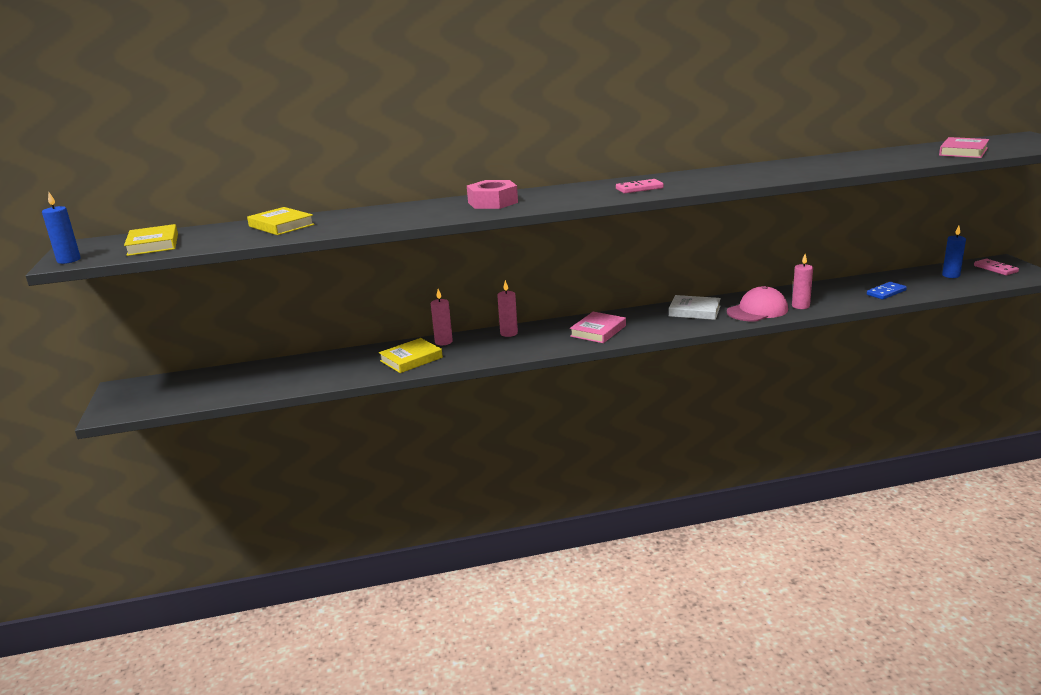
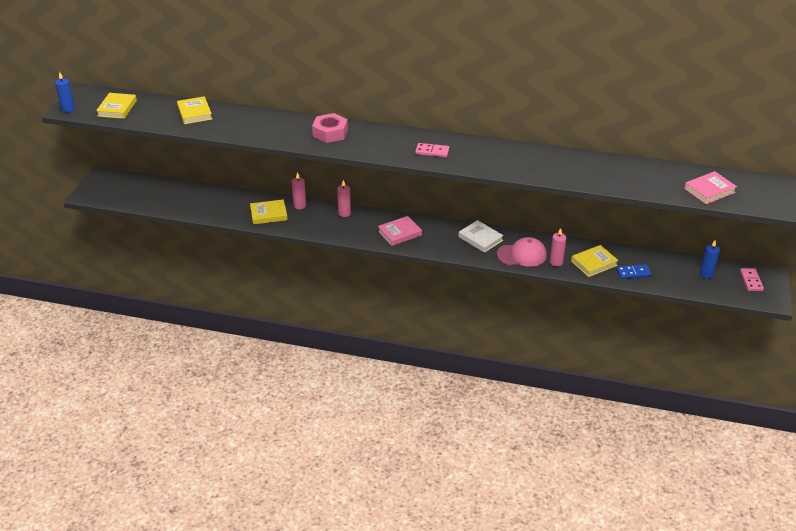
camera: 25 degrees right, 15 degrees up
(838, 296) = (594, 263): none -> yellow book

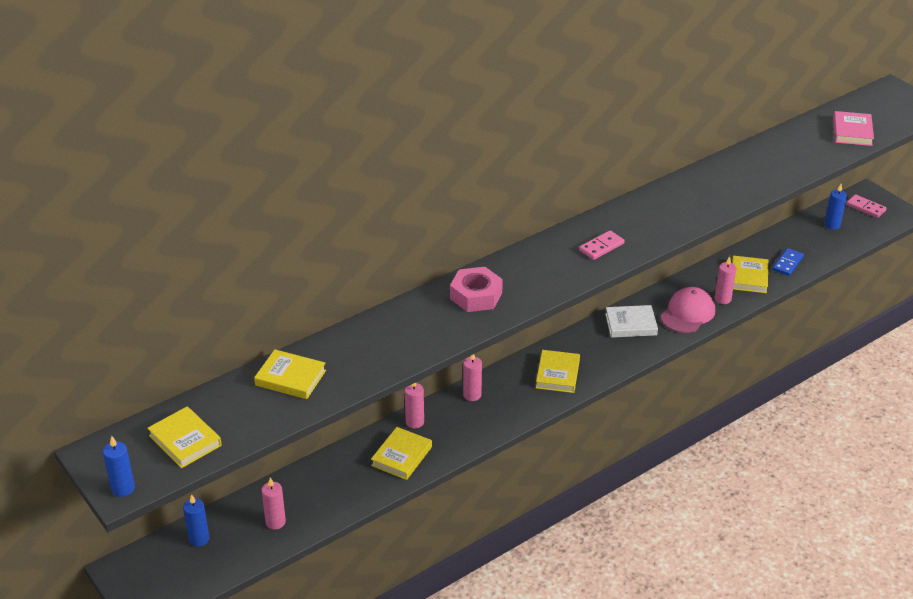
camera: 50 degrees left, 0 degrees up
(143, 186) = (199, 539): none -> blue candle
(178, 201) = (275, 522): none -> pink candle
(399, 233) = (557, 374): pink book -> yellow book

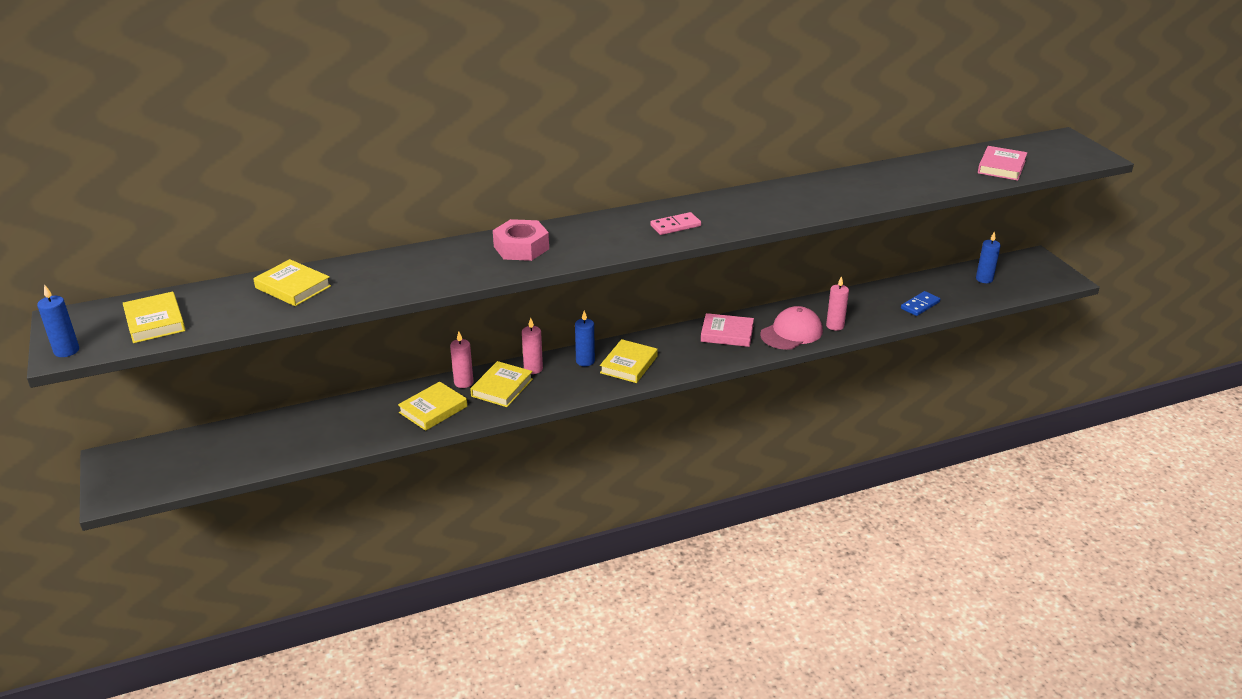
camera: 15 degrees right, 5 degrees down
(199, 539) = (198, 446): blue candle -> blue candle (585, 361)
(275, 522) = (278, 445): pink candle -> none
(631, 324) = (727, 333): white book -> pink book
(749, 277) = (872, 311): yellow book -> yellow book (502, 387)
(865, 208) = (1028, 269): pink domino -> none

